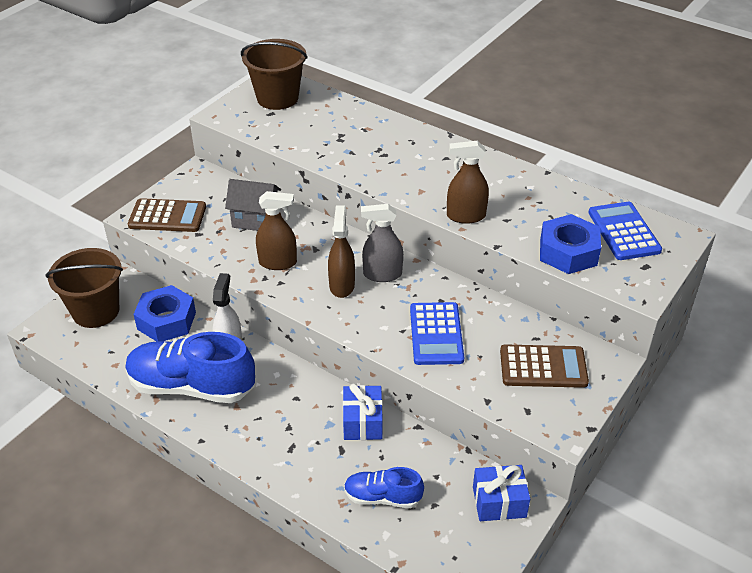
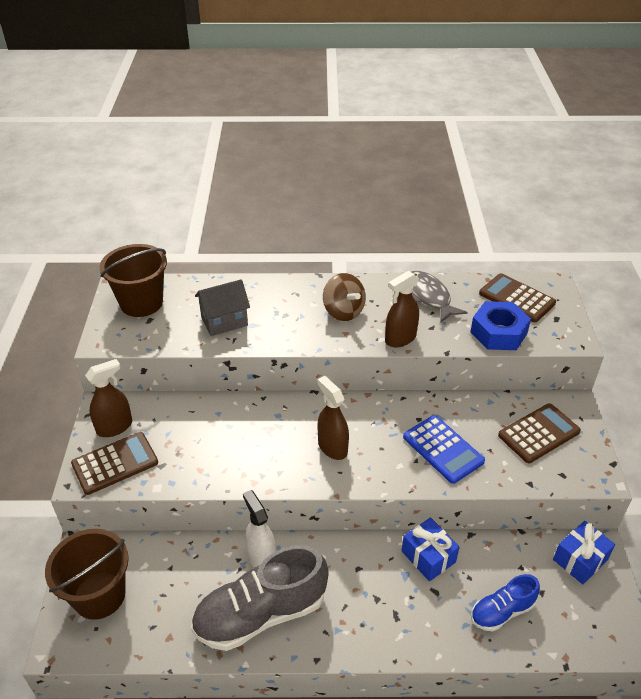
camera: 35 degrees left, 0 degrees up
(166, 321) = (179, 564): blue nut -> none
(191, 386) = (261, 614): blue shoe -> grey shoe
(255, 220) = (202, 426): grey house -> grey house (224, 321)
(278, 262) = (260, 455): brown spray bottle -> brown spray bottle (115, 427)
(382, 274) = (354, 420): grey spray bottle -> none
(438, 173) = (343, 312): none -> brown spinning top
(533, 194) = (429, 297): none -> grey fish
(624, 231) = (516, 298): blue calculator -> brown calculator

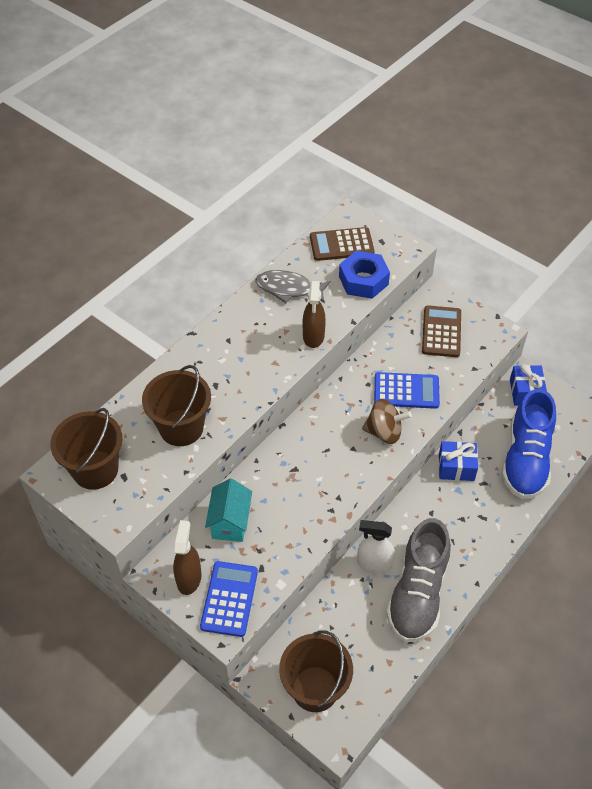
camera: 50 degrees left, 10 degrees up
(115, 463) = (229, 599): brown calculator -> blue calculator
(188, 419) = (230, 522): none -> turquoise house
(224, 321) = (181, 428): grey house -> brown bucket
(332, 447) = (345, 451): brown spray bottle -> none
(343, 312) = (250, 348): brown spinning top -> brown spinning top (384, 432)
(502, 611) = (525, 459): blue shoe -> blue shoe, size x1.87

